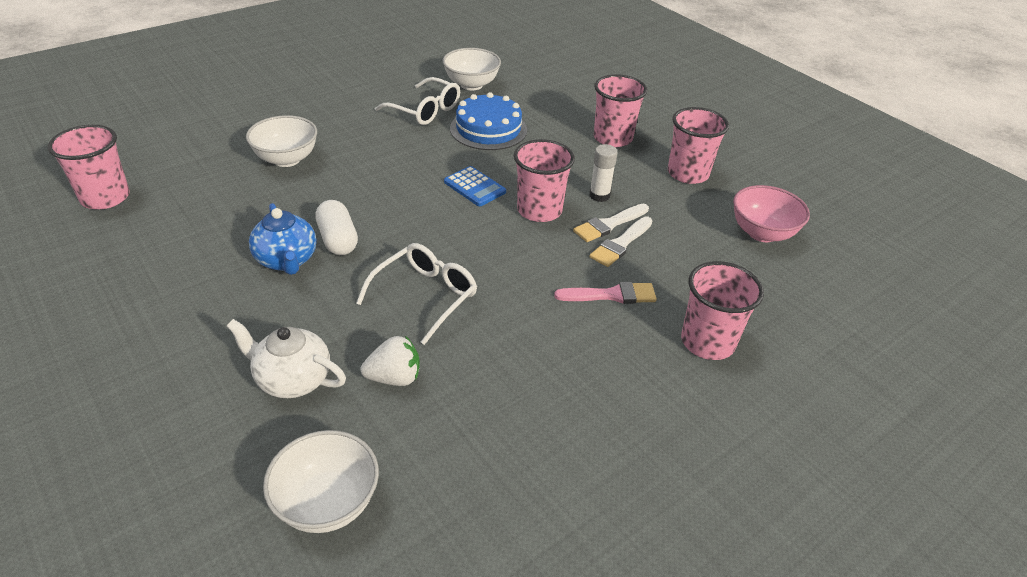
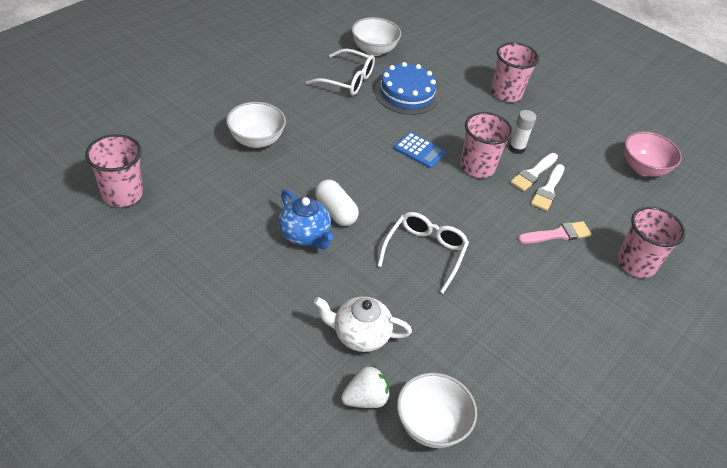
camera: 15 degrees left, 5 degrees up
(394, 377) = (433, 323): white strawberry -> white strawberry (365, 399)
(688, 173) = (573, 121): pink cup -> none

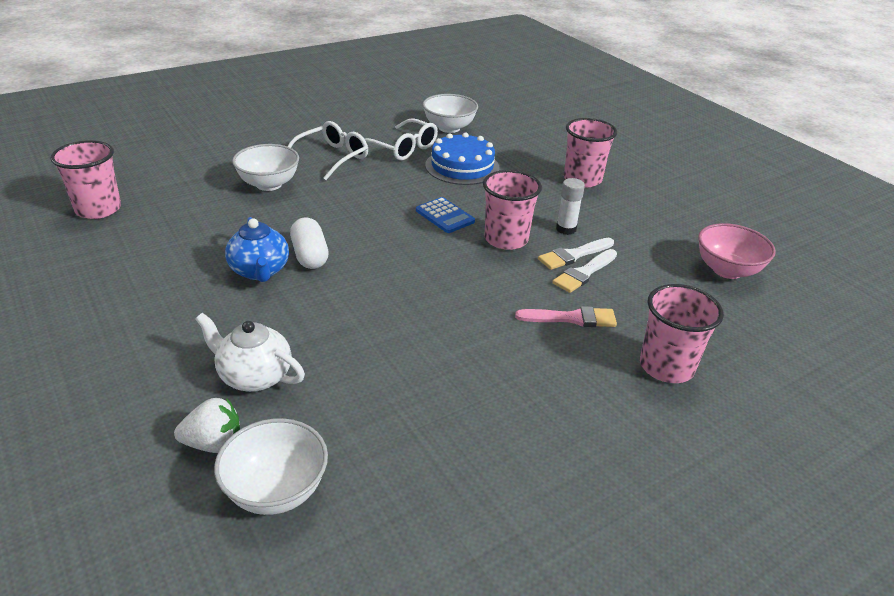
camera: 20 degrees right, 10 degrees down
(425, 253) = (389, 309): white glasses -> white glasses (332, 157)

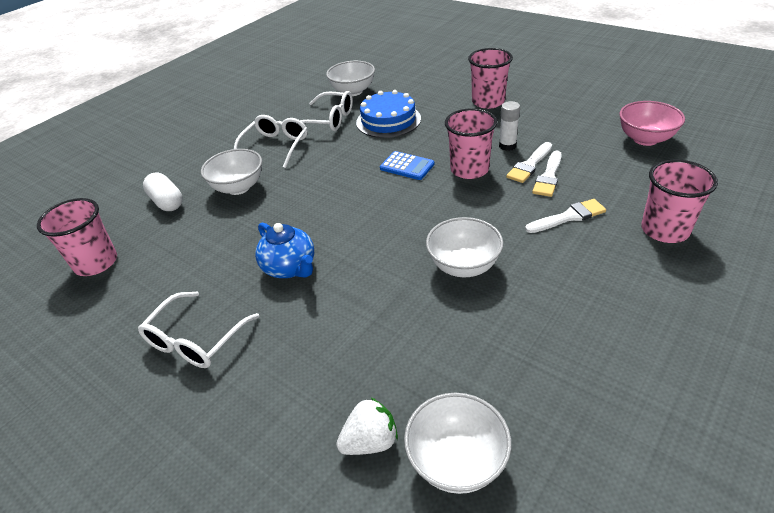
camera: 15 degrees left, 5 degrees up
(132, 303) = (196, 340): none -> white glasses
(254, 376) = (358, 364): white teapot -> none
(310, 256) = (322, 238): white capsule -> white capsule (167, 202)
(424, 327) = (463, 266): none -> white bowl
(572, 318) = (568, 217): pink brush -> white brush

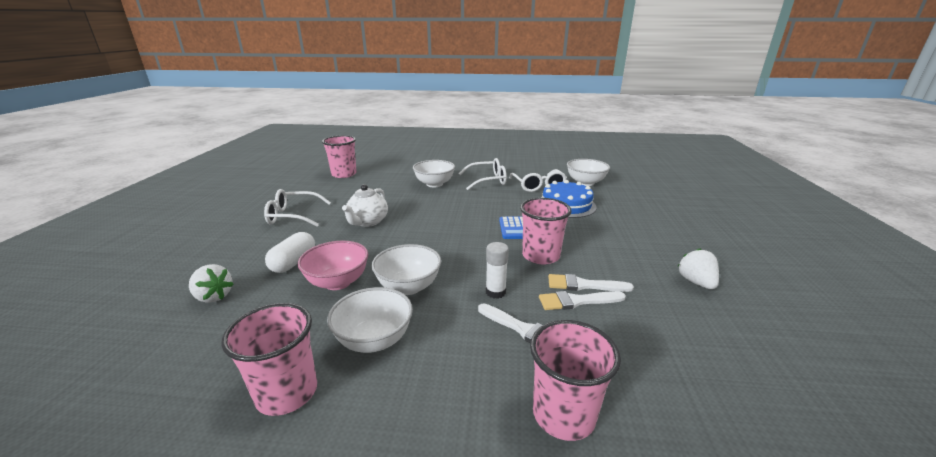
camera: 55 degrees right, 15 degrees down
(167, 202) = (405, 172): white capsule -> white capsule (293, 262)
(290, 268) = (367, 222): blue teapot -> white teapot
(457, 461) = (193, 339): white bowl -> white bowl (374, 340)
(488, 102) = (658, 238): pink cup -> pink cup (287, 392)
(507, 146) = (600, 265): white glue stick -> white glue stick (495, 292)
(559, 115) = (696, 282): none -> white strawberry
(645, 139) = (743, 359): pink bowl -> pink bowl (338, 282)

